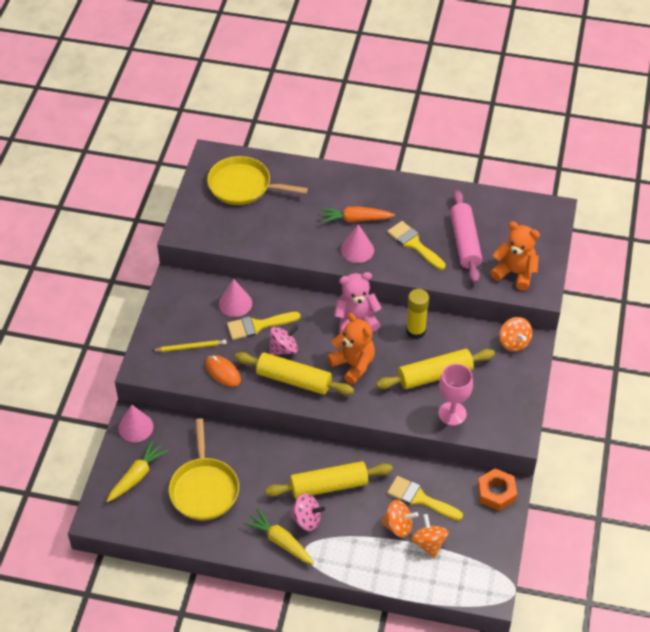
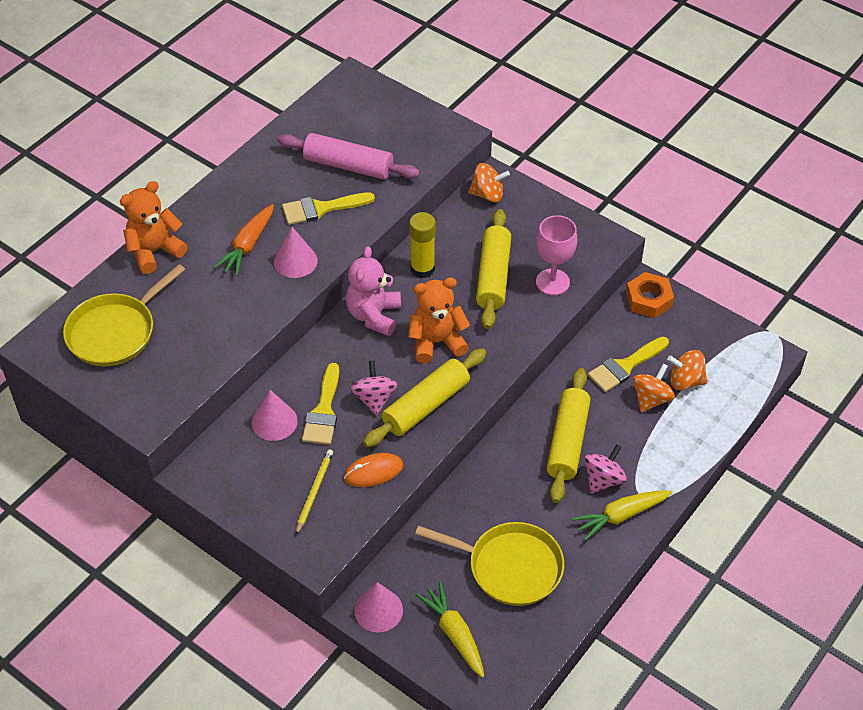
camera: 65 degrees left, 0 degrees up
(515, 273) = (418, 143): orange teddy bear -> orange teddy bear (154, 251)

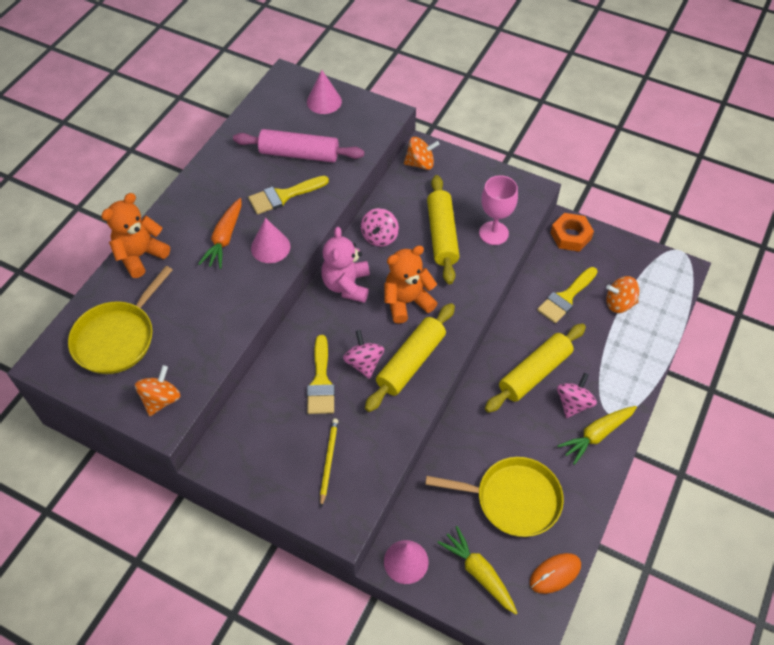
camera: 10 degrees left, 5 degrees up
(274, 421) = (278, 398): pink cone -> pink cone (324, 101)
(373, 472) = (378, 433): orange mouse -> orange mouse (555, 574)
(422, 269) = (379, 237): yellow glue stick -> pink spinning top
(568, 442) = (535, 373): yellow rolling pin -> yellow rolling pin turned 45 degrees clockwise
(651, 399) = (595, 323): orange spinning top -> orange spinning top (161, 399)

